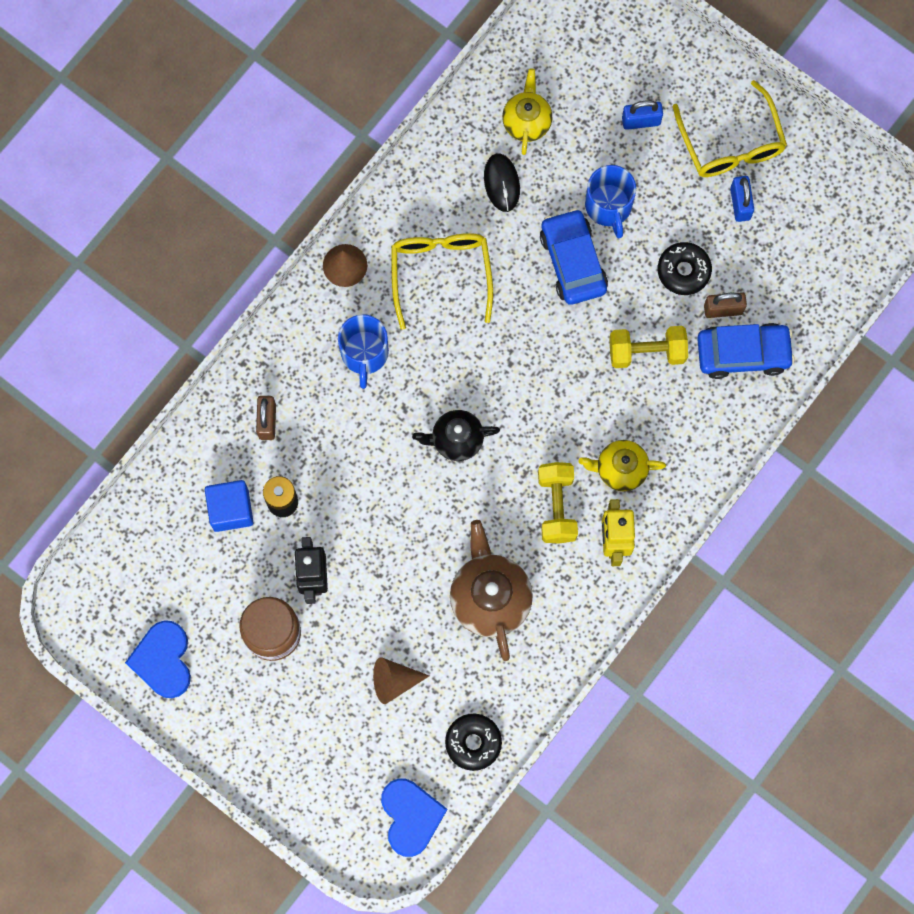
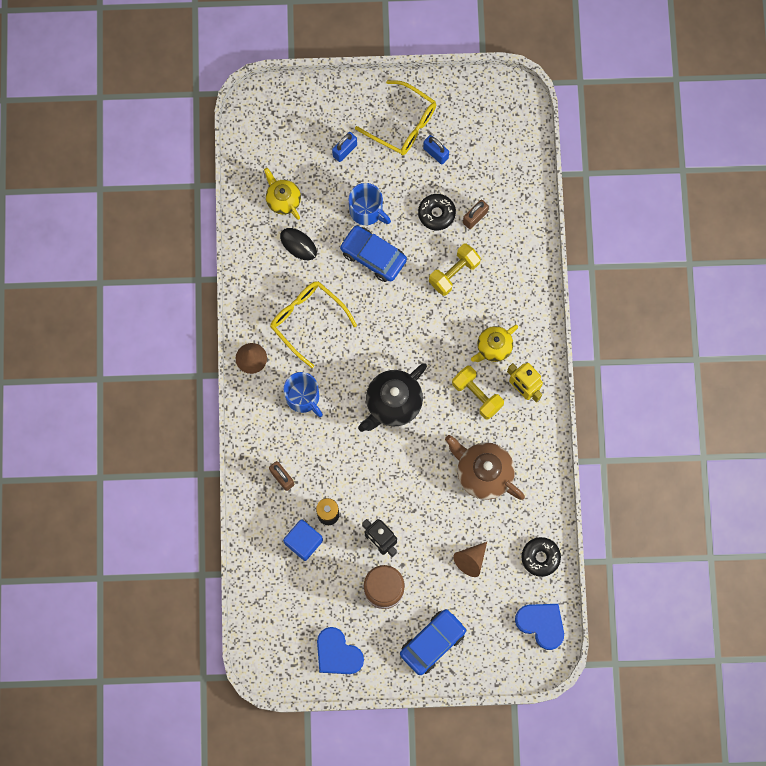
camera: 40 degrees left, 0 degrees up
(456, 439) = (393, 403): black teapot -> black teapot, size x1.57
(743, 353) = (505, 232): blue car -> blue car (433, 642)

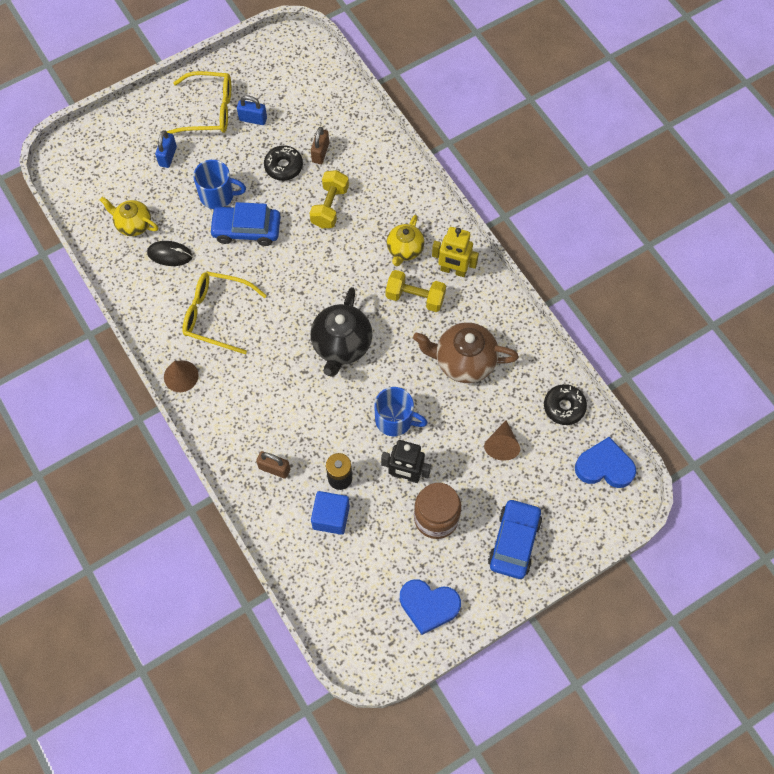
camera: 30 degrees left, 10 degrees down
(303, 397) = (252, 385): blue mug -> blue mug (395, 420)

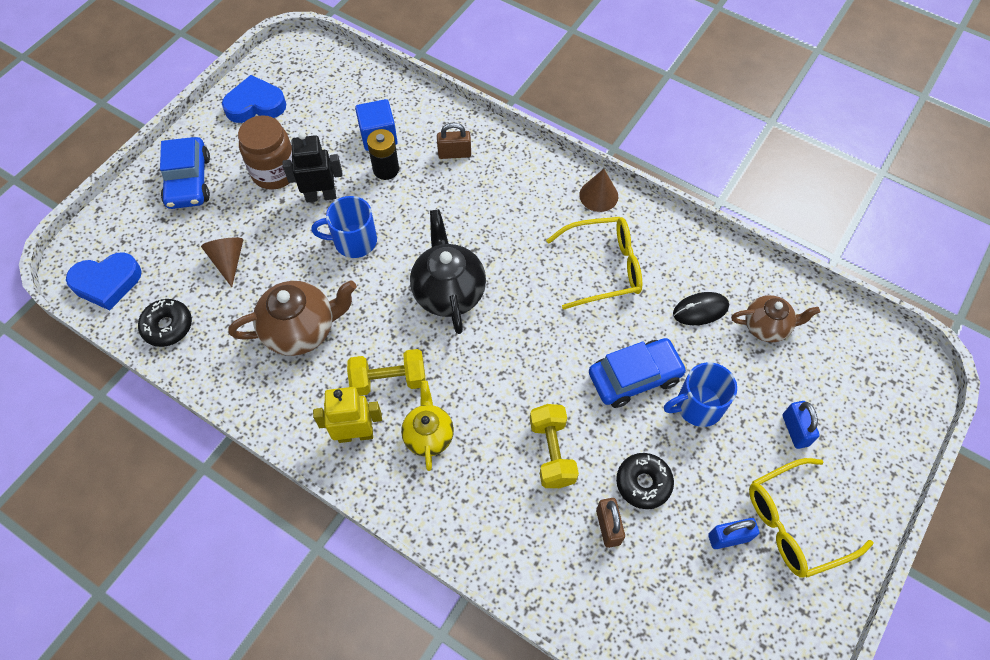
camera: 155 degrees right, 5 degrees down
(133, 224) = (766, 326): yellow teapot -> brown teapot

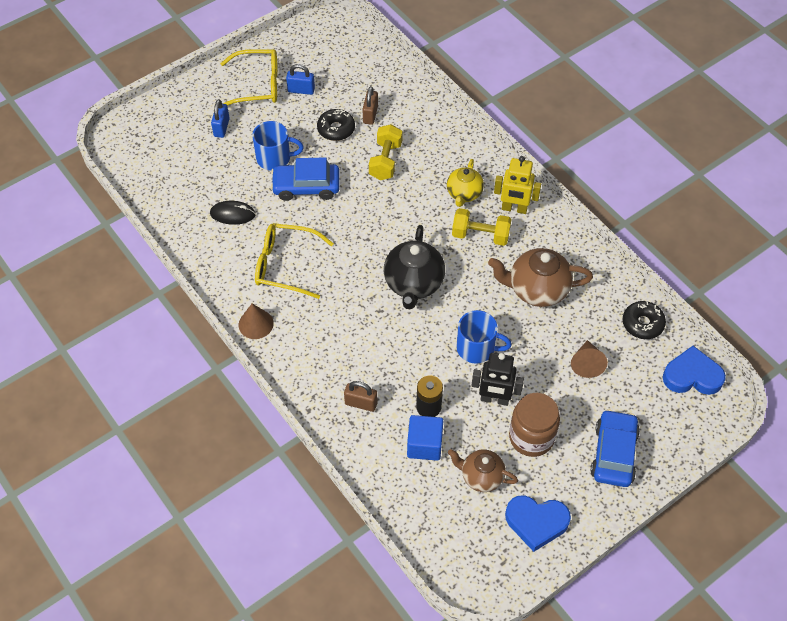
camera: 160 degrees left, 5 degrees down
(766, 326) = (194, 190): brown teapot -> brown teapot (481, 476)

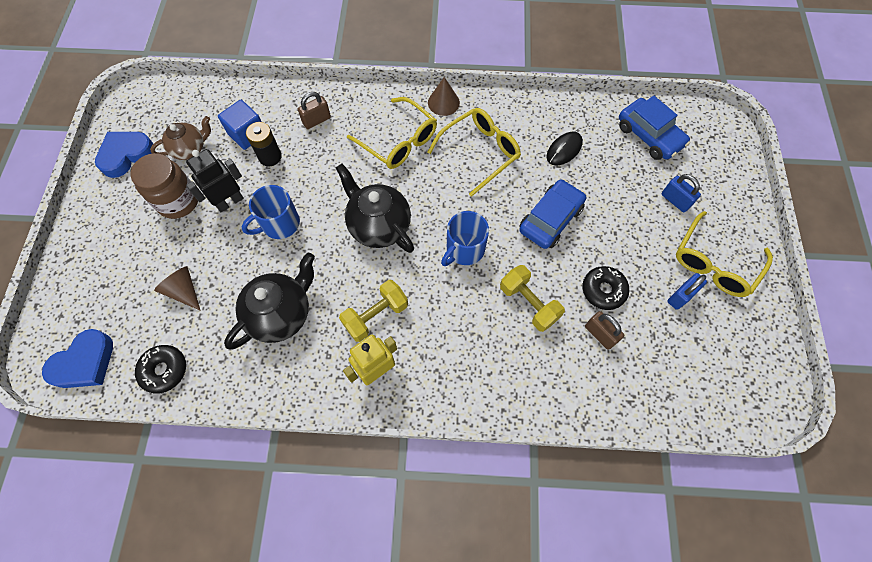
camera: 130 degrees right, 10 degrees up
(275, 158) = (604, 217): blue mug -> blue mug (464, 249)
(326, 326) = (399, 142): none -> yellow glasses
(464, 194) = (432, 340): yellow teapot -> none
(537, 289) = (281, 314): brown teapot -> black teapot
(614, 453) = (106, 243): blue car -> blue car (649, 136)

